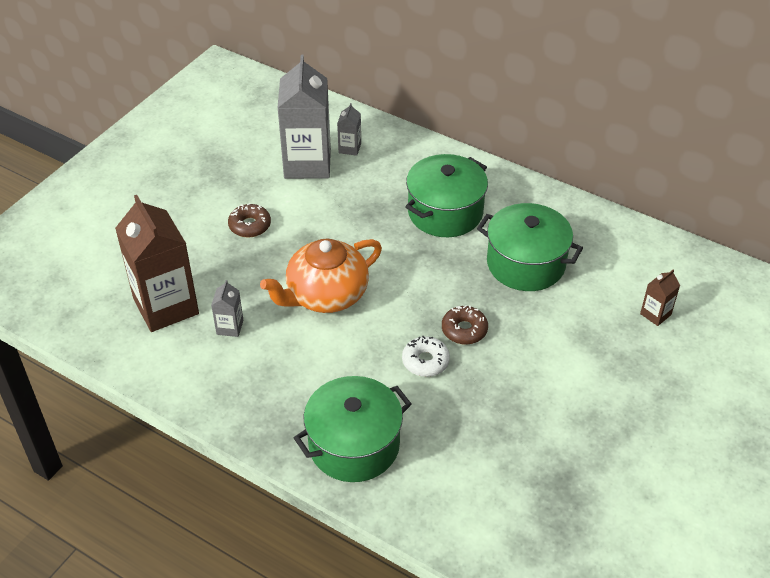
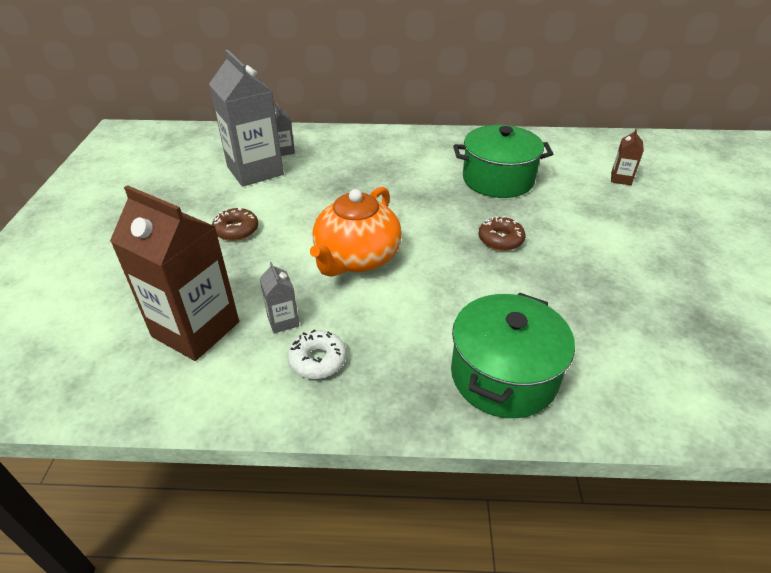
camera: 30 degrees left, 5 degrees down
(425, 361) = (494, 275): white donut -> white donut (317, 360)
(445, 212) = (402, 167): green pot -> none

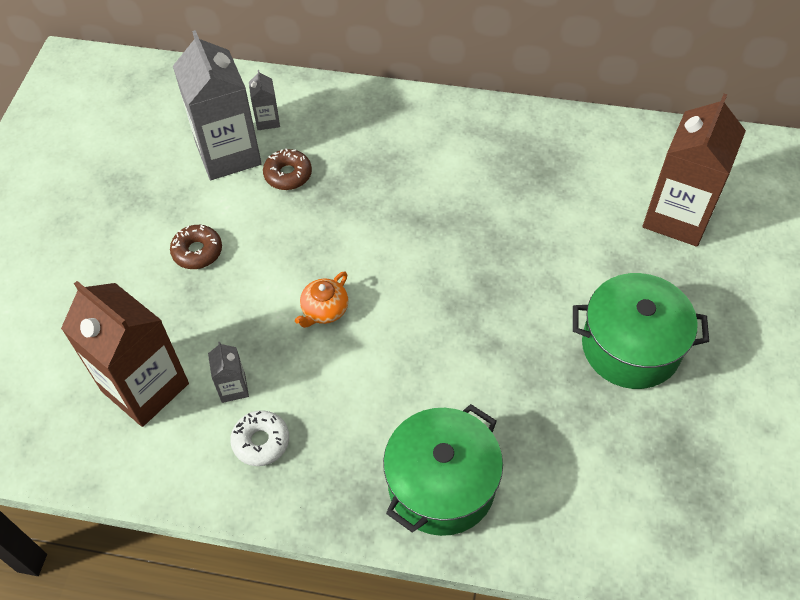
camera: 10 degrees right, 15 degrees up
(356, 258) = (324, 310): orange teapot -> orange teapot, size x0.49
(498, 179) = (521, 201): green pot -> green pot (630, 347)
(500, 239) = (494, 301): brown donut -> brown donut (288, 175)
(621, 179) = (677, 217): brown carton -> brown carton, size x2.30

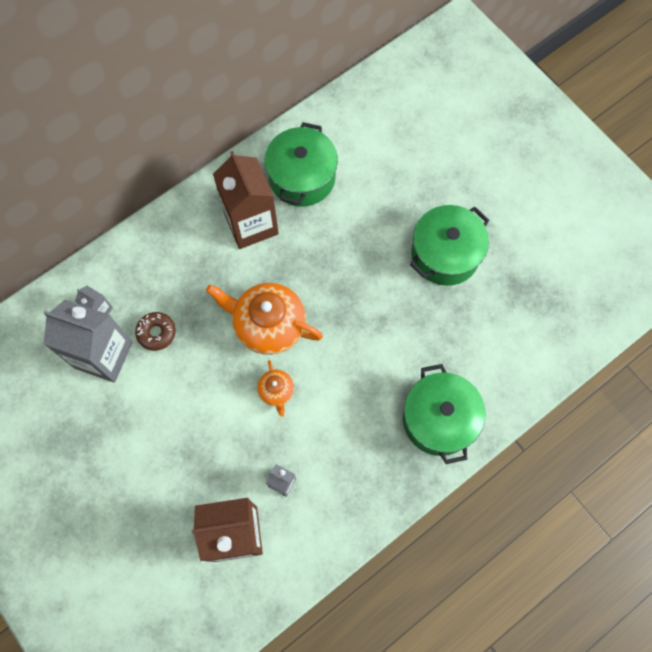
camera: 50 degrees left, 15 degrees up
(197, 251) = (164, 431): brown donut -> none
(261, 441) = (331, 493): white donut -> none
(385, 252) = (268, 325): none -> orange teapot
(564, 165) = (302, 177): none -> green pot
(677, 217) = (391, 155): brown carton -> brown carton (251, 224)

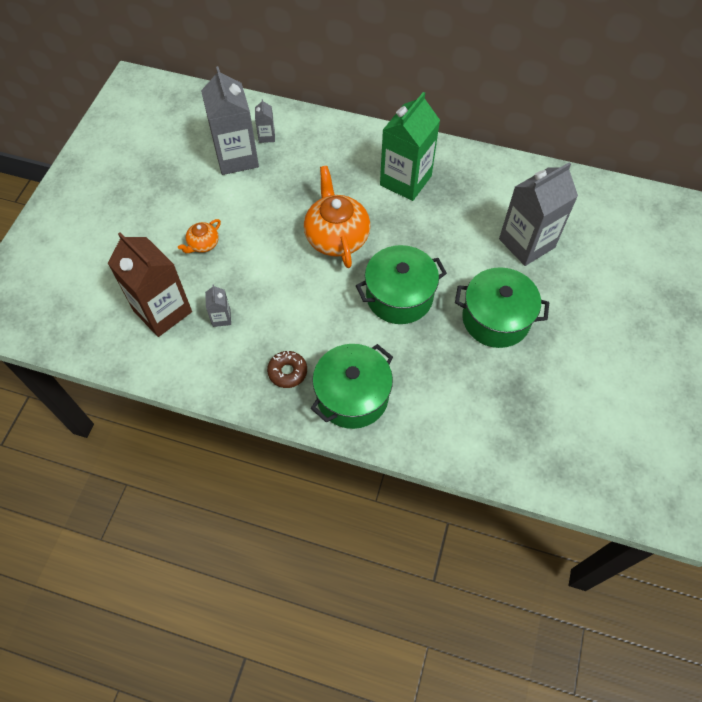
camera: 55 degrees right, 10 degrees down
(156, 333) = (276, 176): brown donut -> brown donut (287, 372)
(251, 224) = (405, 180): brown carton -> green carton
(276, 391) = (289, 272): orange teapot -> orange teapot (203, 244)
(302, 177) = (470, 189): green pot -> green pot (399, 296)
(390, 176) = (526, 243): none -> grey carton

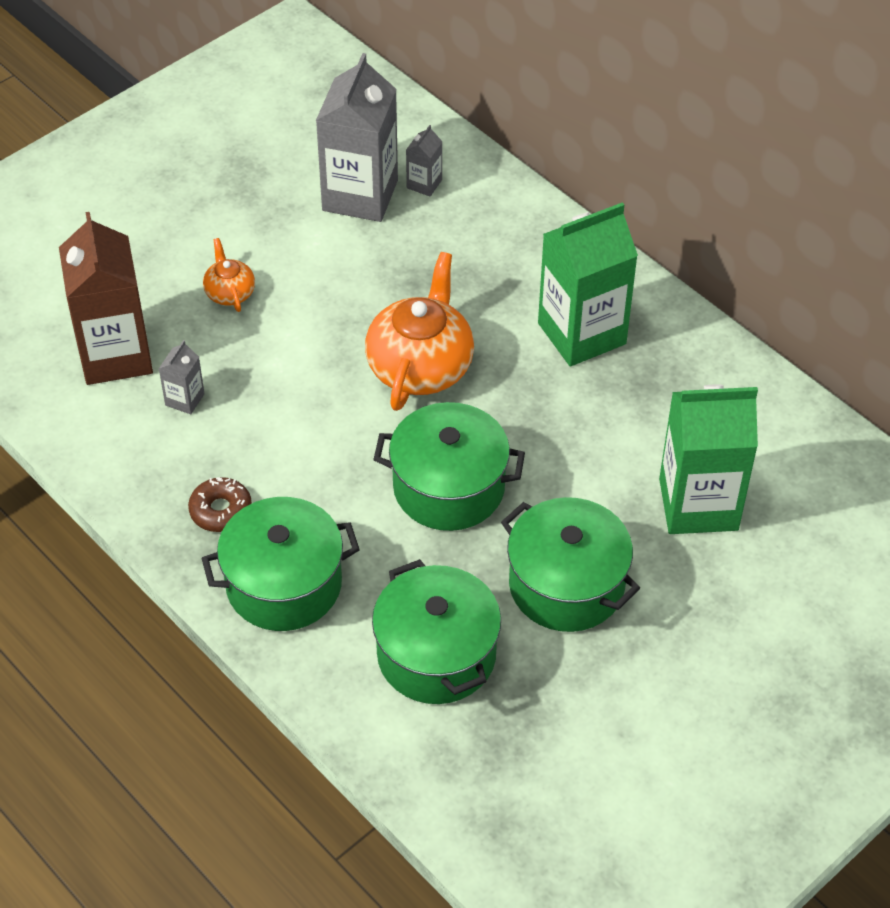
camera: 30 degrees right, 10 degrees down
(203, 244) = (230, 292): orange teapot -> orange teapot turned 90 degrees clockwise
(460, 392) = (436, 654): none -> green pot
(526, 243) = (698, 504): grey carton -> green carton

